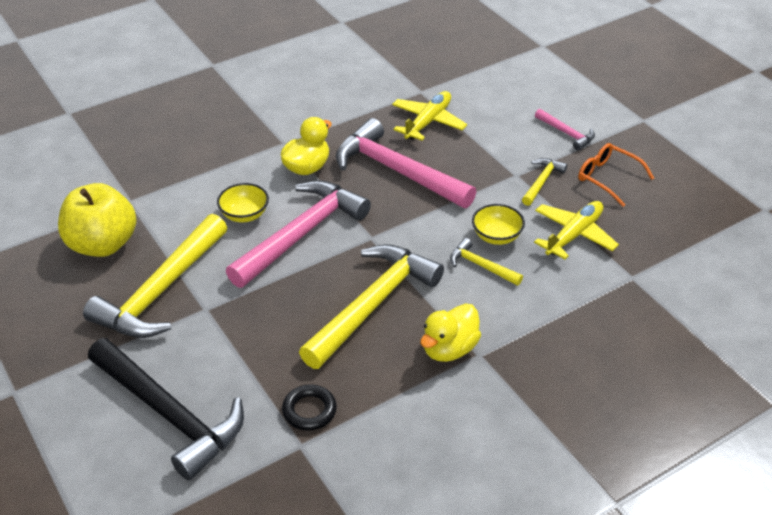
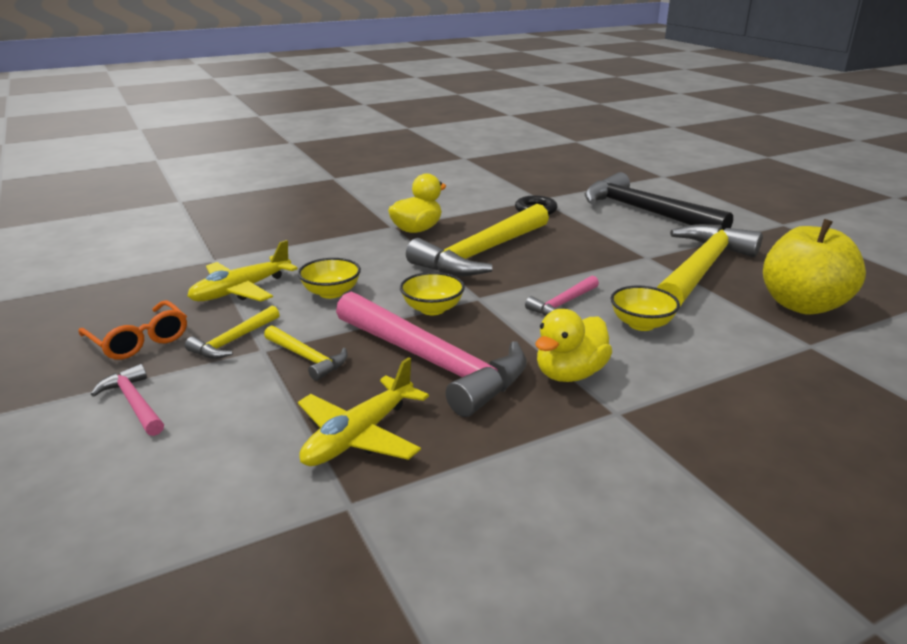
camera: 175 degrees left, 15 degrees down
(301, 234) = (563, 304): pink hammer -> pink hammer, size x0.46
(407, 222) = (432, 309): none -> yellow bowl
(481, 266) = (362, 272): yellow hammer -> yellow hammer (307, 358)

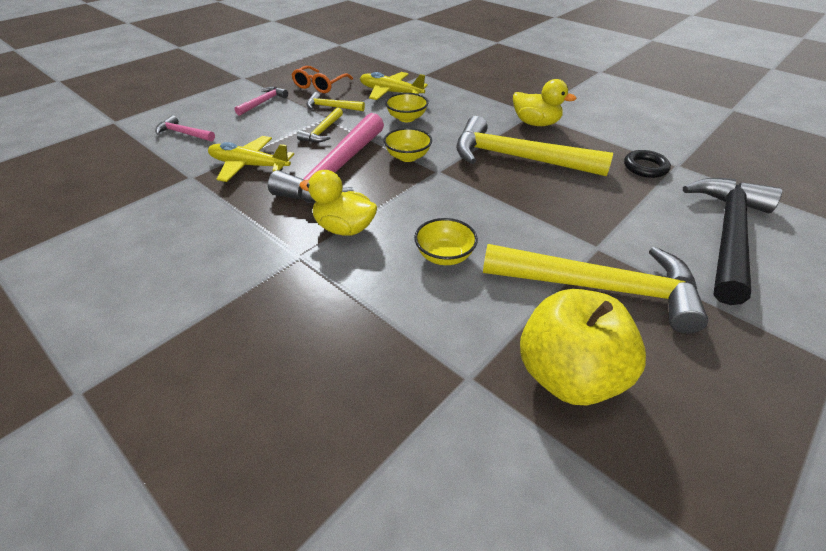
camera: 70 degrees right, 15 degrees up
(563, 304) = (454, 210): pink hammer -> pink hammer (184, 133)

